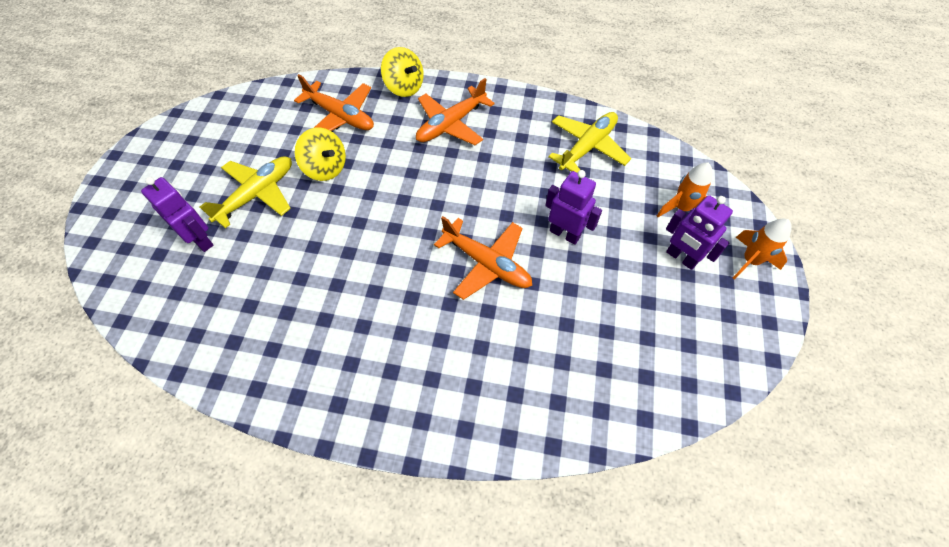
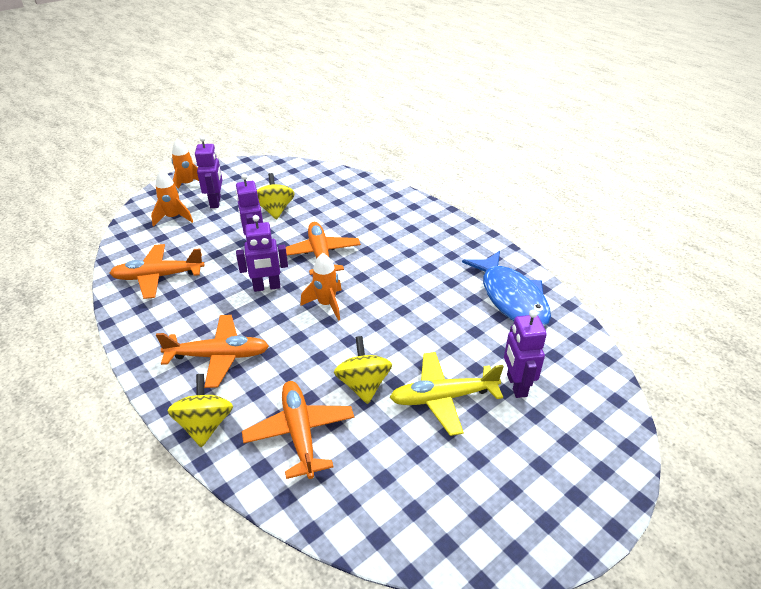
camera: 140 degrees left, 20 degrees down
(247, 340) = (511, 298): none -> blue fish
(420, 213) = (326, 304): none -> orange rocket
(490, 196) = (267, 287): none -> purple robot
(587, 147) = (158, 277): yellow plane -> orange plane
(608, 292) = (275, 210): none -> yellow spinning top

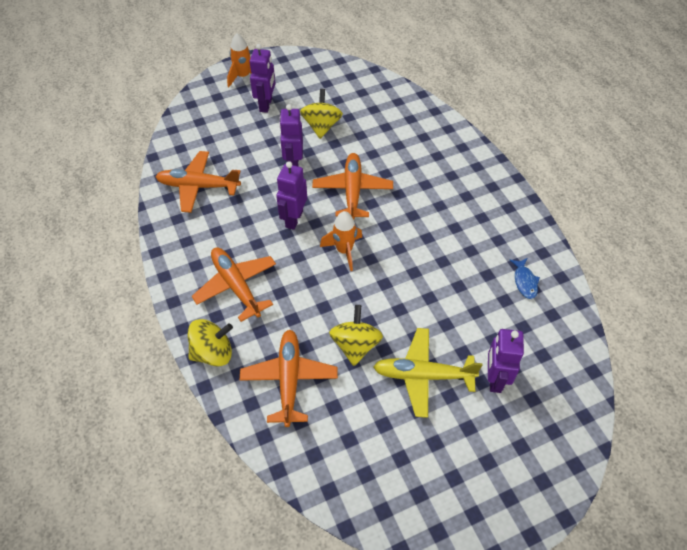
camera: 15 degrees right, 15 degrees up
(173, 218) = (223, 117): orange rocket -> none
(205, 425) = (213, 352): yellow spinning top -> yellow spinning top turned 60 degrees clockwise
(218, 356) = (236, 286): orange plane -> orange plane turned 135 degrees counterclockwise
(267, 287) = (293, 219): purple robot -> purple robot turned 105 degrees clockwise
(511, 298) = (524, 282): blue fish -> blue fish, size x0.41

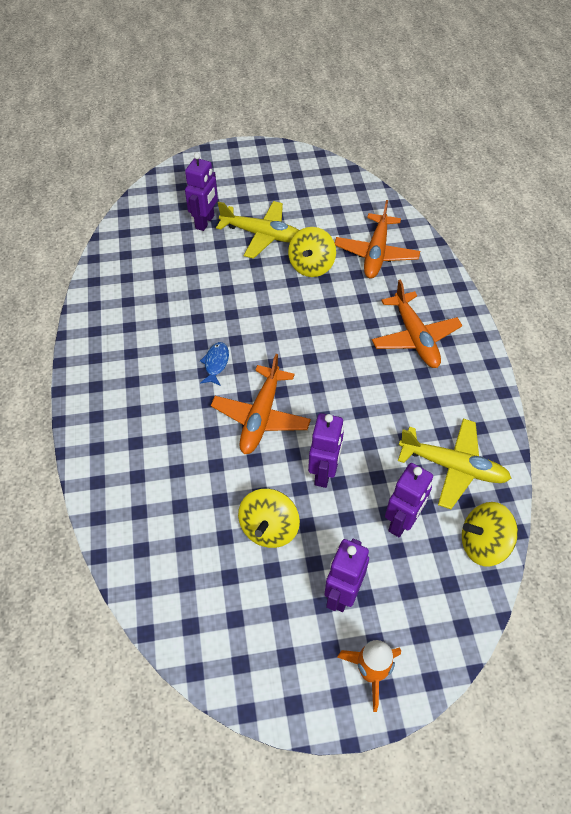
camera: 165 degrees left, 0 degrees up
(198, 186) = (453, 467): orange plane -> yellow plane
(213, 352) = (442, 285): yellow spinning top -> yellow spinning top (483, 544)
(293, 219) = (340, 396): purple robot -> purple robot (402, 522)
(344, 251) = (294, 349): orange rocket -> none
(524, 282) = (130, 284): blue fish -> blue fish (216, 363)

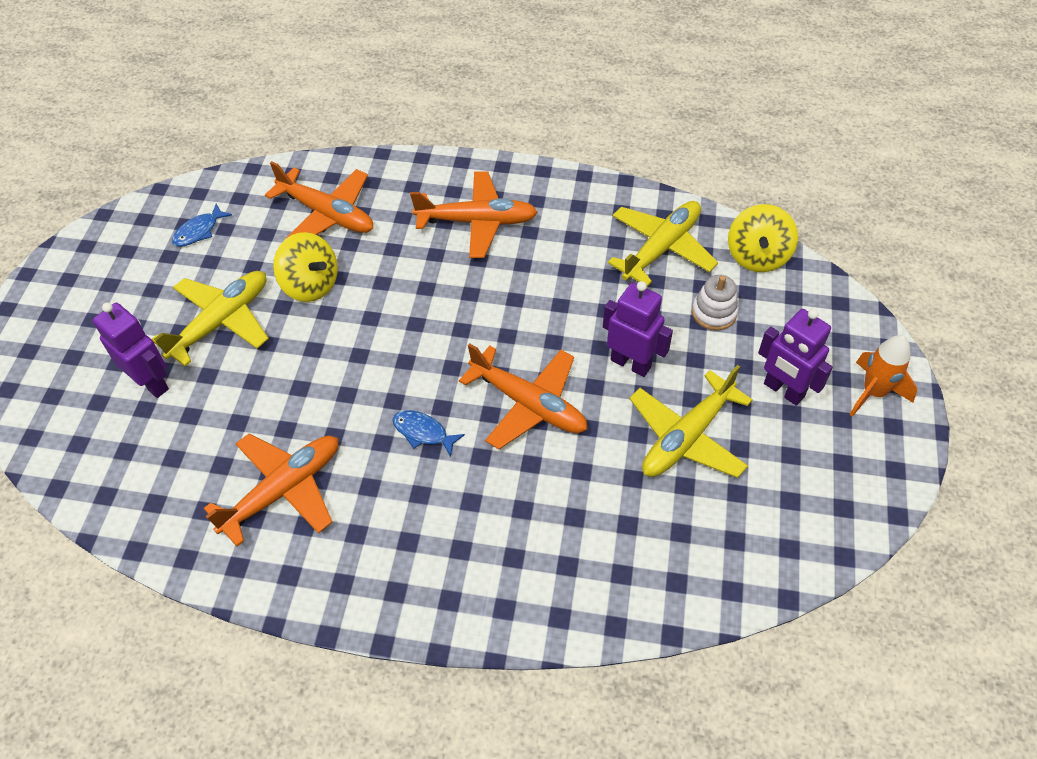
camera: 70 degrees left, 0 degrees up
(150, 308) = (283, 490): none -> orange plane
(269, 528) = (687, 437): yellow spinning top -> yellow plane
(328, 198) = (199, 231): none -> blue fish
(402, 522) = (714, 313): purple robot -> white stacking toy

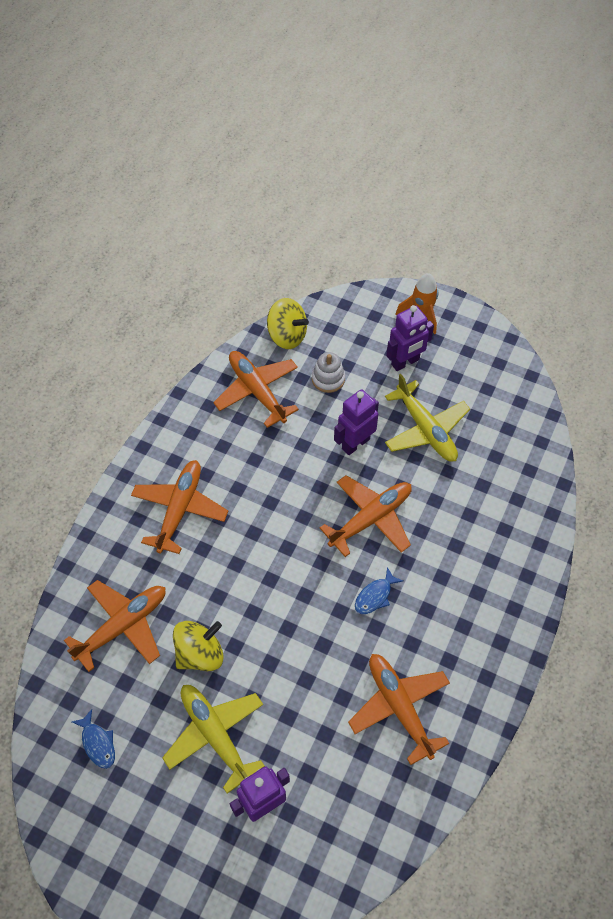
camera: 75 degrees left, 5 degrees up
(661, 248) = (257, 391): yellow plane -> orange plane

